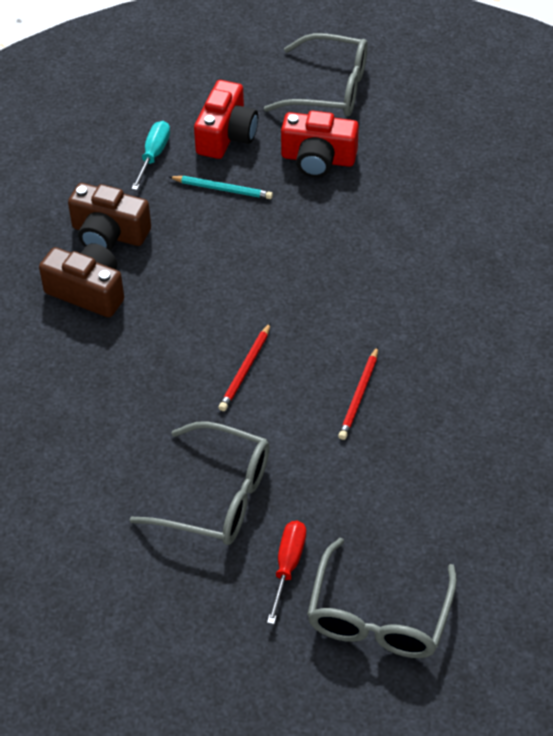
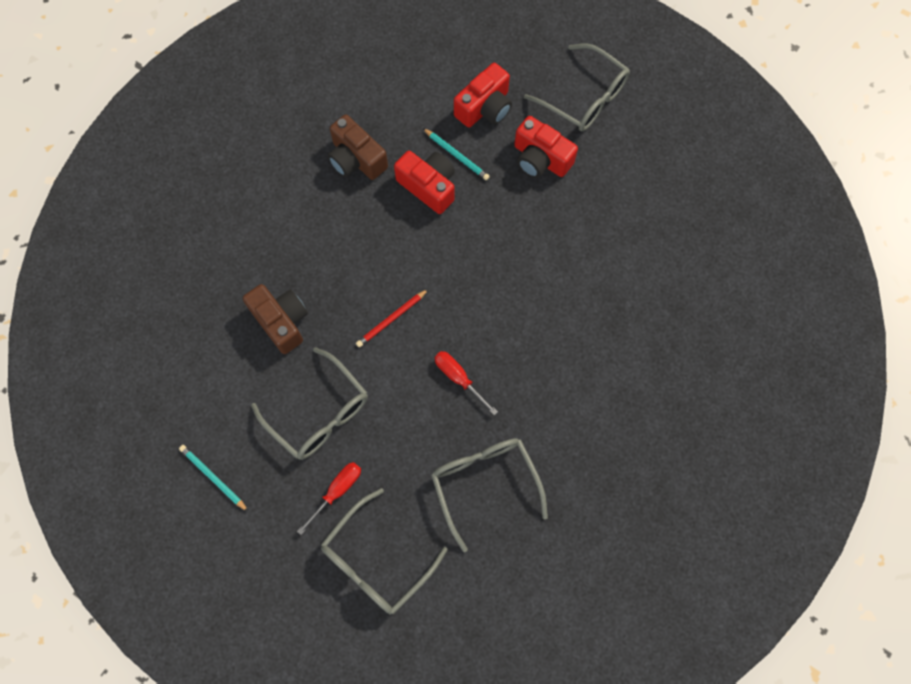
camera: 25 degrees right, 20 degrees up
(88, 291) = (317, 203): brown camera -> brown camera (281, 321)
(126, 617) = (213, 477): none -> turquoise pencil
(153, 155) = (422, 103): turquoise screwdriver -> none
(209, 229) = (428, 186): none -> red camera
(359, 395) = (459, 378): red pencil -> red screwdriver
(454, 485) = (485, 484): none -> grey glasses

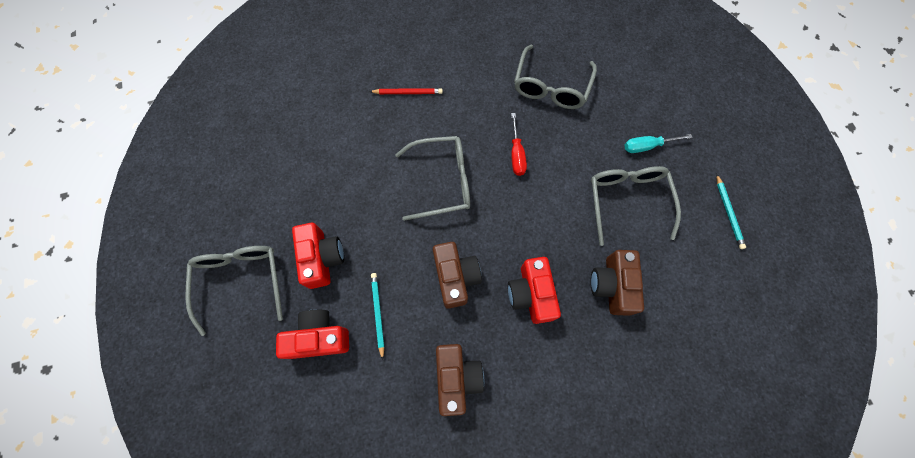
camera: 140 degrees left, 0 degrees up
(337, 491) = (647, 146): red screwdriver -> turquoise screwdriver
(376, 560) = (648, 94): grey glasses -> grey glasses (442, 181)
(391, 319) = (530, 225): red pencil -> red pencil (407, 93)
(419, 227) = (455, 277): none -> brown camera
(428, 186) = (421, 305): red camera -> red camera (531, 294)

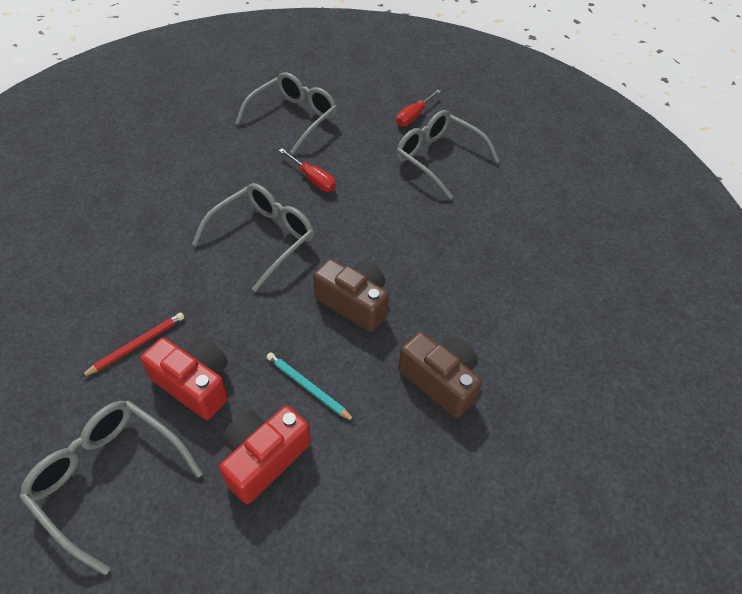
camera: 45 degrees left, 20 degrees down
(407, 93) = (155, 191): red pencil -> red pencil (137, 345)
(531, 294) = (434, 269): red camera -> none
(551, 87) = (293, 118): grey glasses -> grey glasses turned 120 degrees counterclockwise
(612, 285) = (489, 220): brown camera -> none
(647, 146) = (414, 116): turquoise screwdriver -> red screwdriver
(728, 212) = (515, 124): turquoise pencil -> none

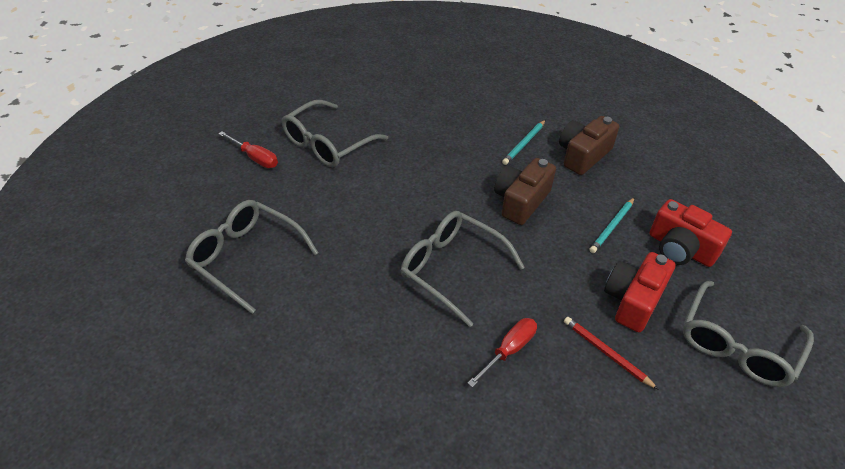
camera: 90 degrees left, 5 degrees down
(313, 179) = (359, 235): red screwdriver -> red screwdriver (509, 350)
(457, 319) = (524, 143): none -> turquoise pencil

